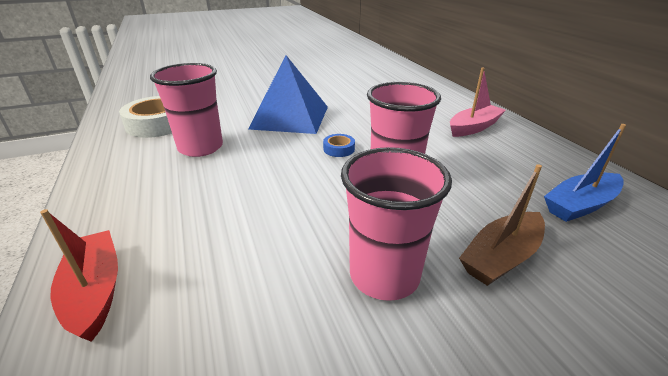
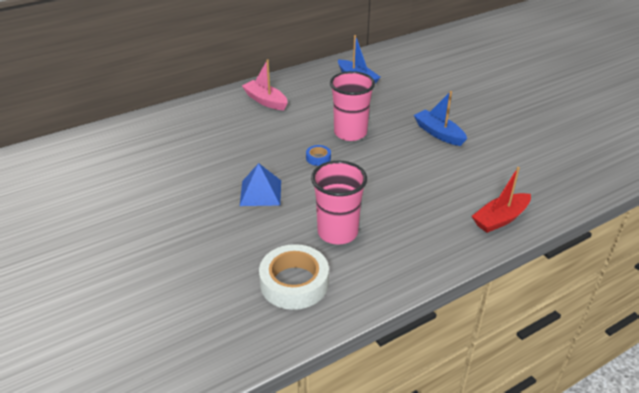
camera: 100 degrees left, 5 degrees up
(290, 117) = (260, 193): blue pyramid -> blue pyramid, size x0.61
(384, 275) = (439, 133): pink cup -> blue boat
(501, 257) = (410, 104): brown boat -> none

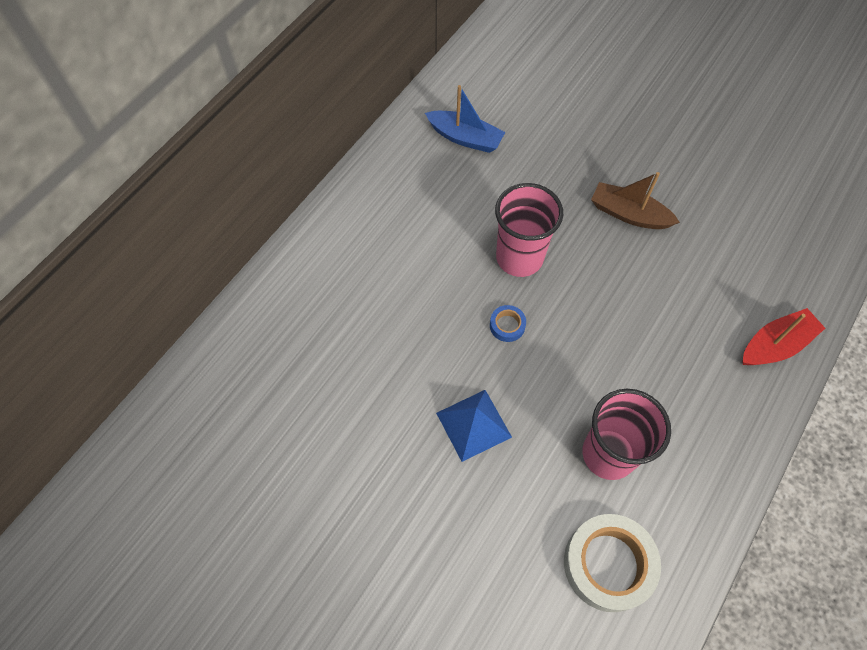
camera: 25 degrees left, 25 degrees up
(265, 101) = (367, 235): pink boat -> none
(439, 133) = (629, 214): blue boat -> brown boat
(500, 219) = (775, 345): red boat -> red boat turned 150 degrees counterclockwise

